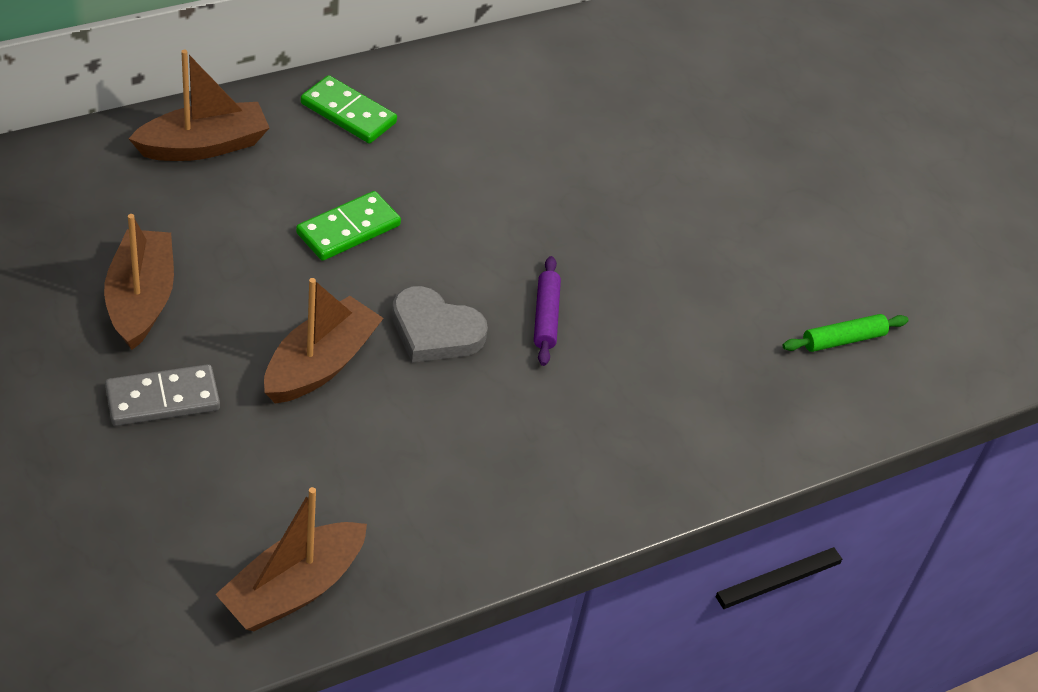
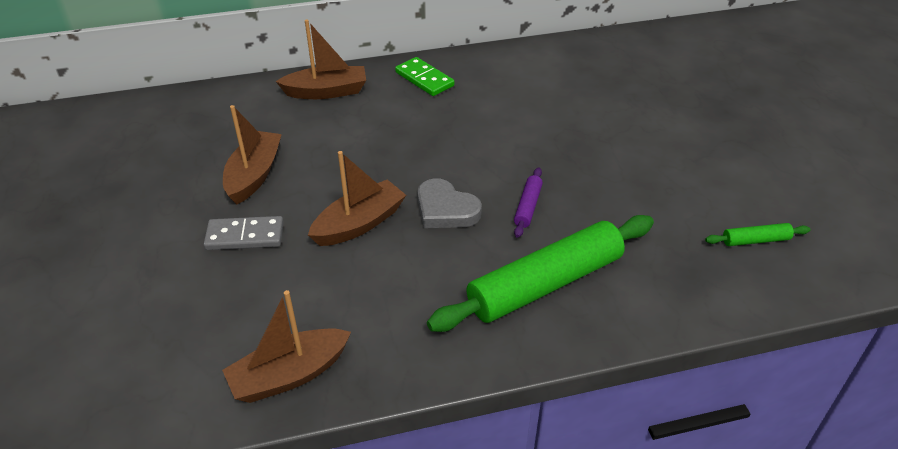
camera: 20 degrees right, 5 degrees down
(348, 229) = (404, 144): green domino -> none
(591, 428) = (545, 284): none -> green rolling pin

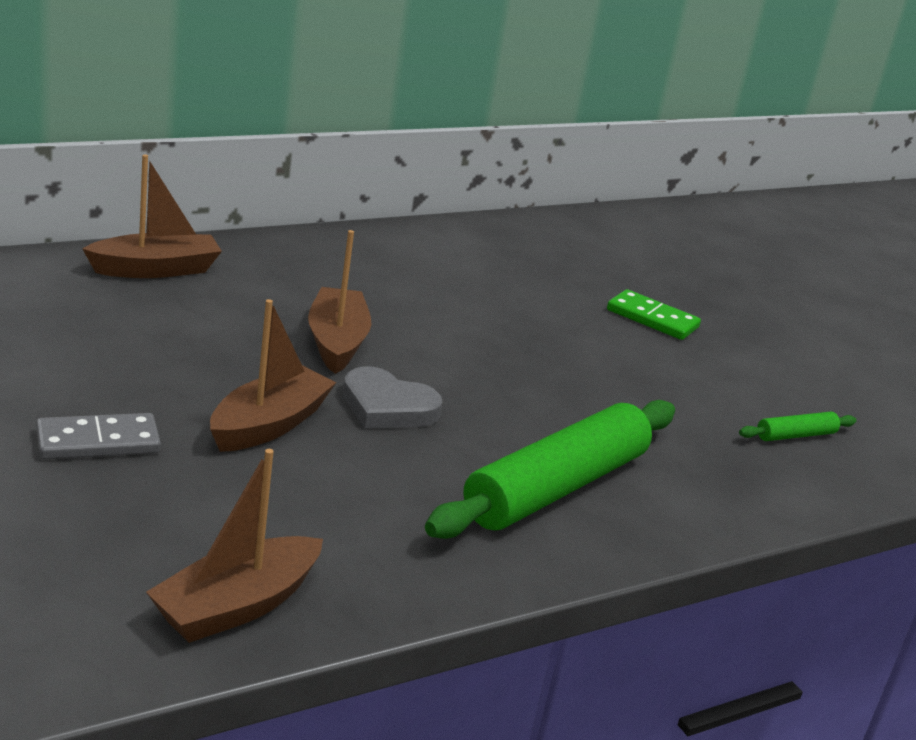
camera: 20 degrees left, 15 degrees down
(254, 175) = (82, 368): brown boat -> brown boat (337, 342)
(424, 79) = (296, 258): green domino -> green domino (652, 319)
(527, 207) = (498, 403): purple rolling pin -> none

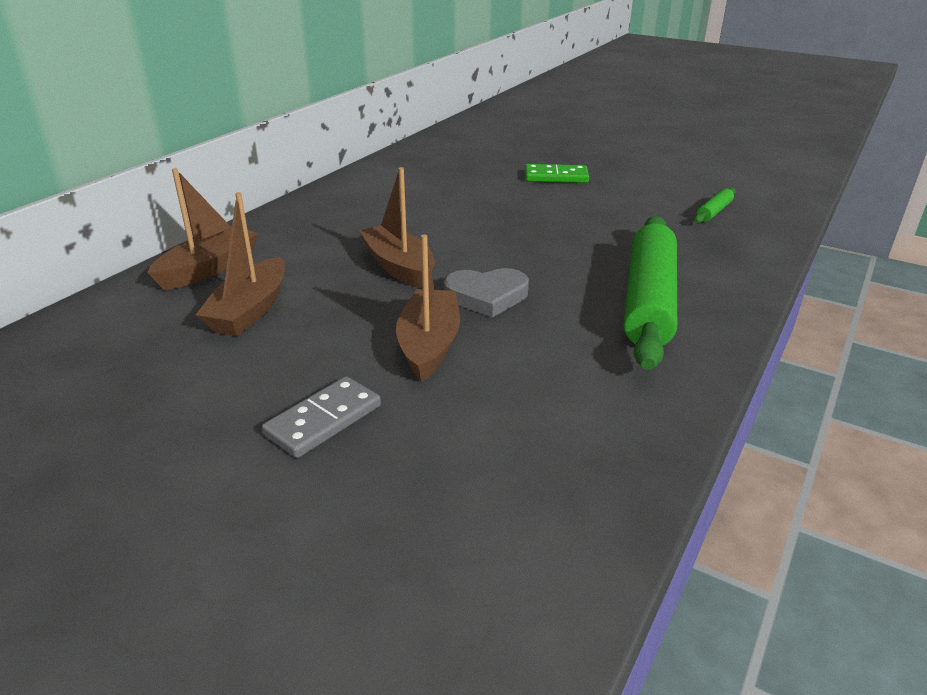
camera: 25 degrees left, 5 degrees up
(236, 606) = (584, 496): brown boat -> brown boat (250, 310)

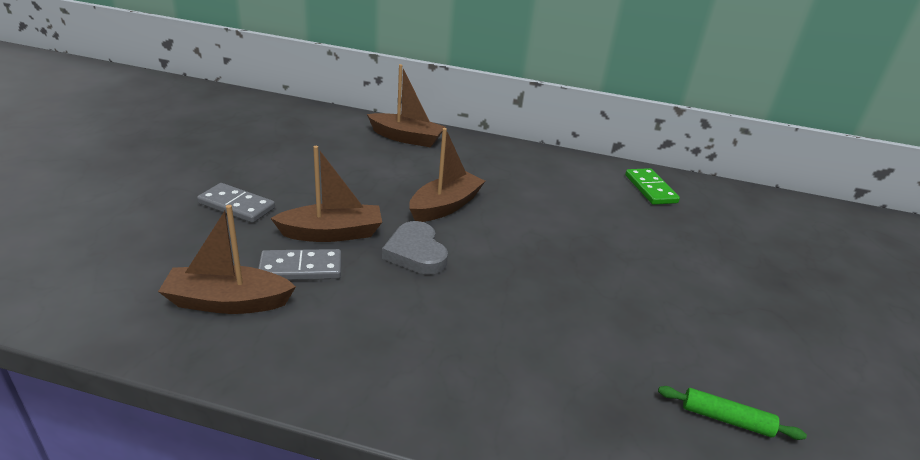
camera: 70 degrees right, 0 degrees up
(250, 310) = (358, 161): brown boat -> brown boat (228, 302)
(498, 372) = (301, 268): none -> grey domino
(556, 177) = (710, 276): green domino -> green domino (650, 189)
(648, 301) = (446, 353): green rolling pin -> none

